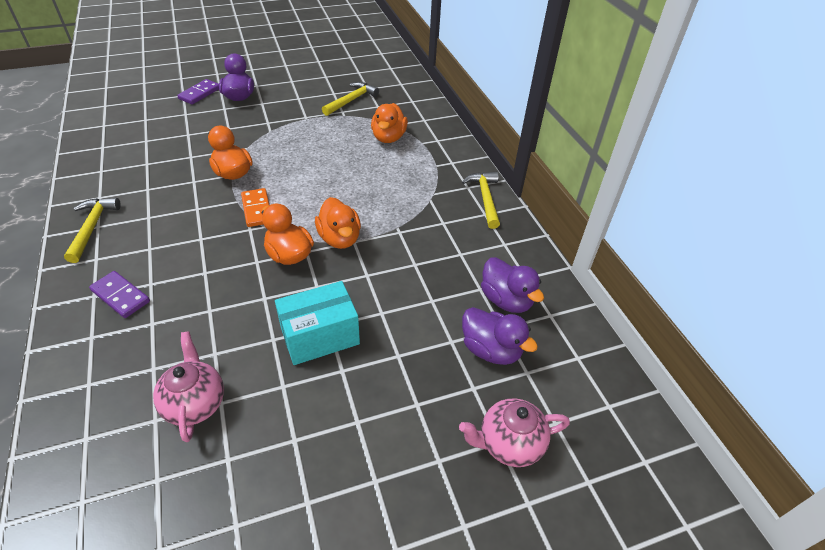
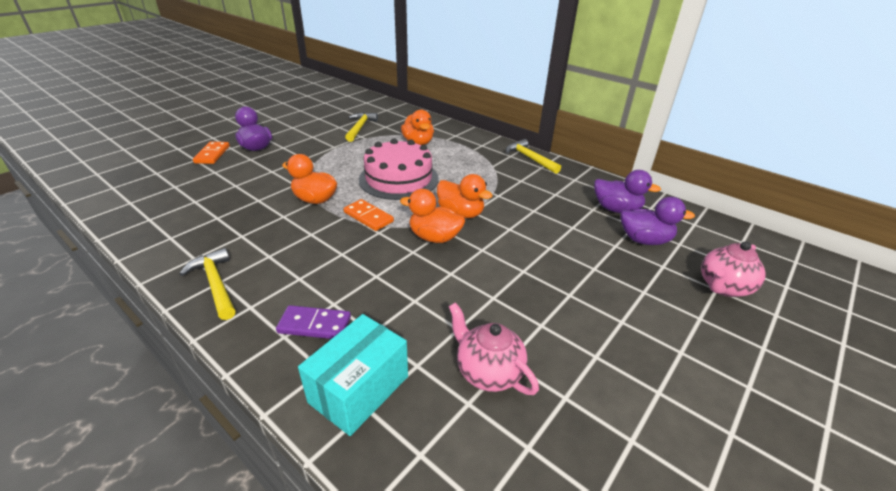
camera: 30 degrees left, 10 degrees down
(200, 93) = (212, 154): purple domino -> orange domino
(320, 336) = (526, 280): turquoise box -> turquoise box (359, 389)
(325, 176) = (398, 179): none -> pink cake

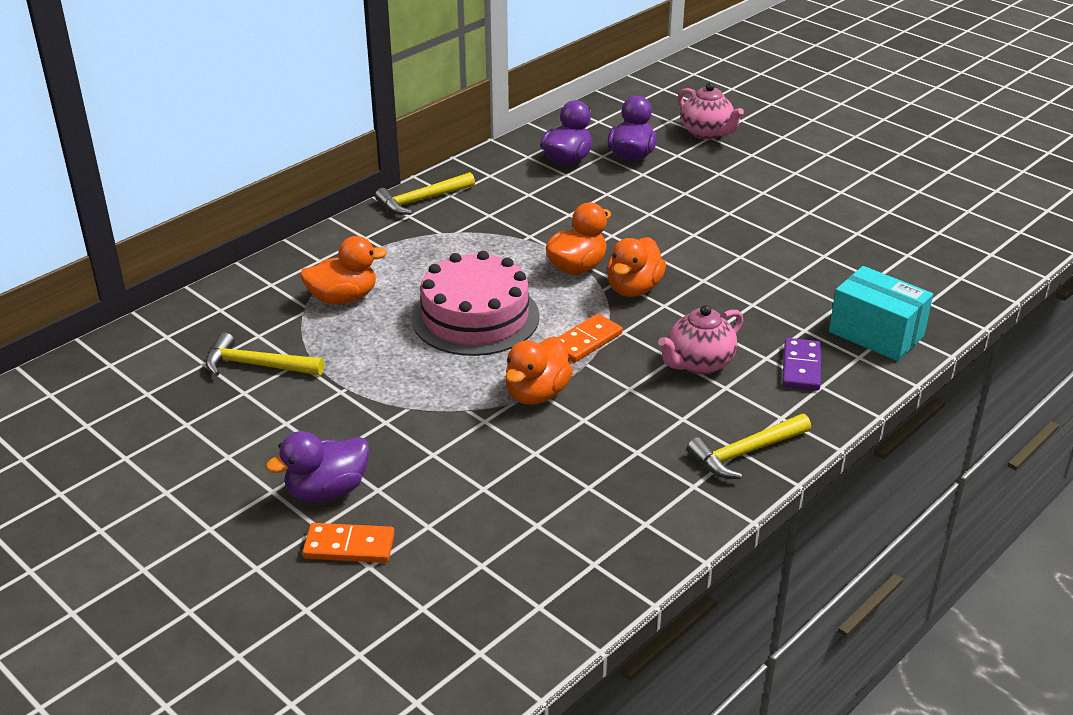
camera: 85 degrees left, 0 degrees up
(488, 372) = (839, 266): pink teapot -> pink teapot (699, 363)

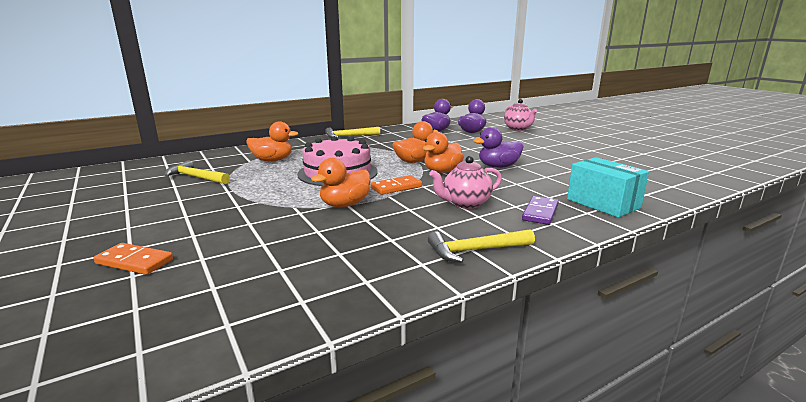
camera: 15 degrees right, 15 degrees down
(327, 491) = (160, 231): purple duck -> purple duck (498, 166)

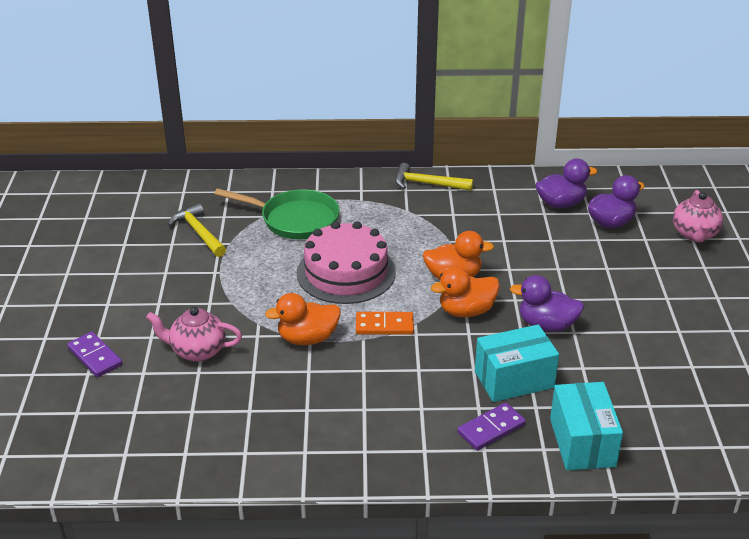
camera: 30 degrees right, 15 degrees up
(134, 261) = (95, 356): orange domino -> purple domino
(272, 160) = (295, 220): orange duck -> green pan
(465, 203) = (429, 383): pink teapot -> pink teapot (197, 351)
(476, 250) = (366, 455): yellow hammer -> none
(516, 189) = (514, 379): none -> turquoise box

